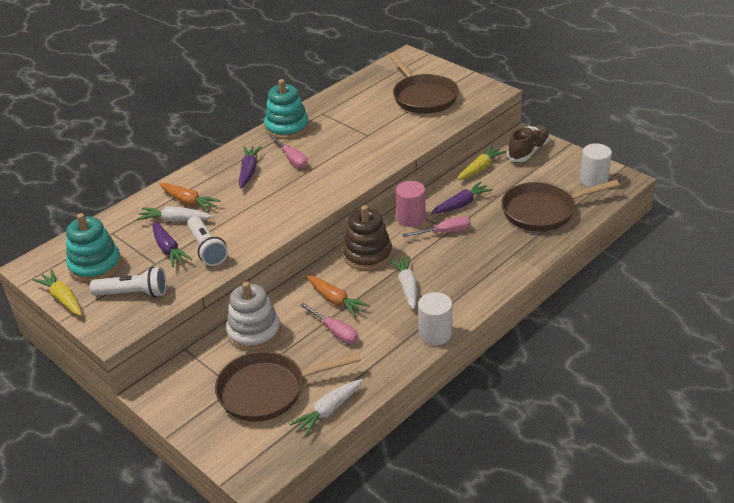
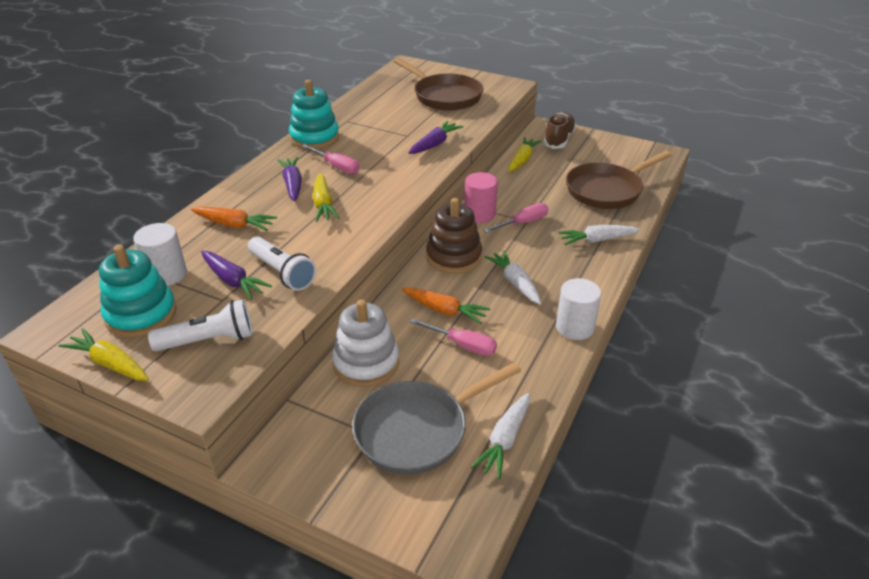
camera: 20 degrees left, 0 degrees up
(175, 220) = (226, 247): white carrot -> white carrot (597, 240)
(265, 194) = (323, 204): none -> yellow carrot
(268, 390) = (417, 430): brown pan -> grey pan
(461, 204) = (523, 194): purple carrot -> purple carrot (435, 144)
(593, 180) = (635, 157): white cylinder -> white cylinder (166, 275)

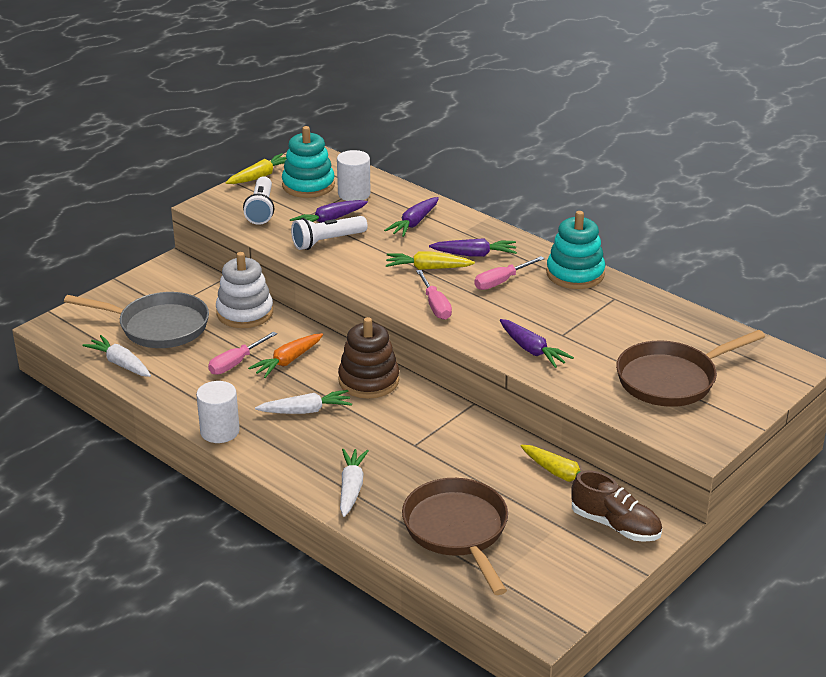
camera: 105 degrees right, 5 degrees down
(234, 225) = (414, 223): orange carrot -> purple carrot
(417, 430) = (158, 327): grey pan -> grey pan turned 120 degrees clockwise
(479, 214) = (442, 413): pink cylinder -> none
(523, 223) = (411, 441): pink screwdriver -> pink screwdriver (435, 305)

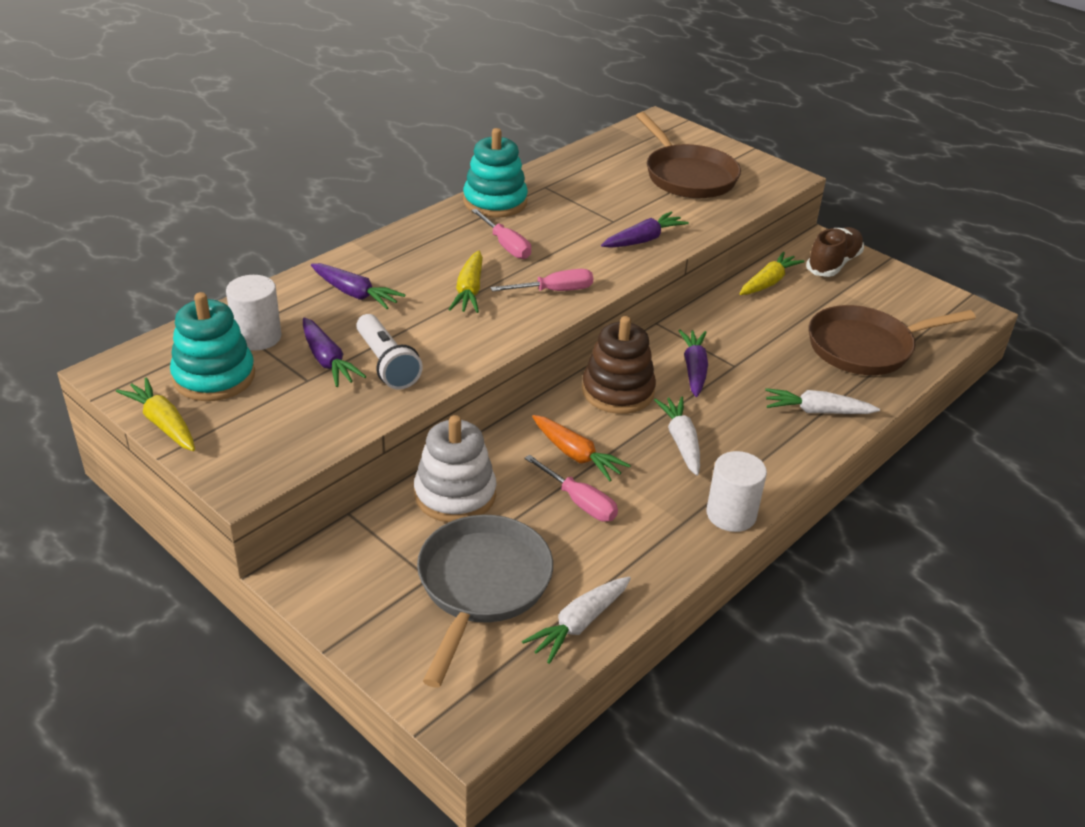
camera: 90 degrees left, 5 degrees up
(261, 210) = (276, 423): white flashlight -> none
(474, 255) = (443, 257): purple carrot -> purple carrot (694, 369)

